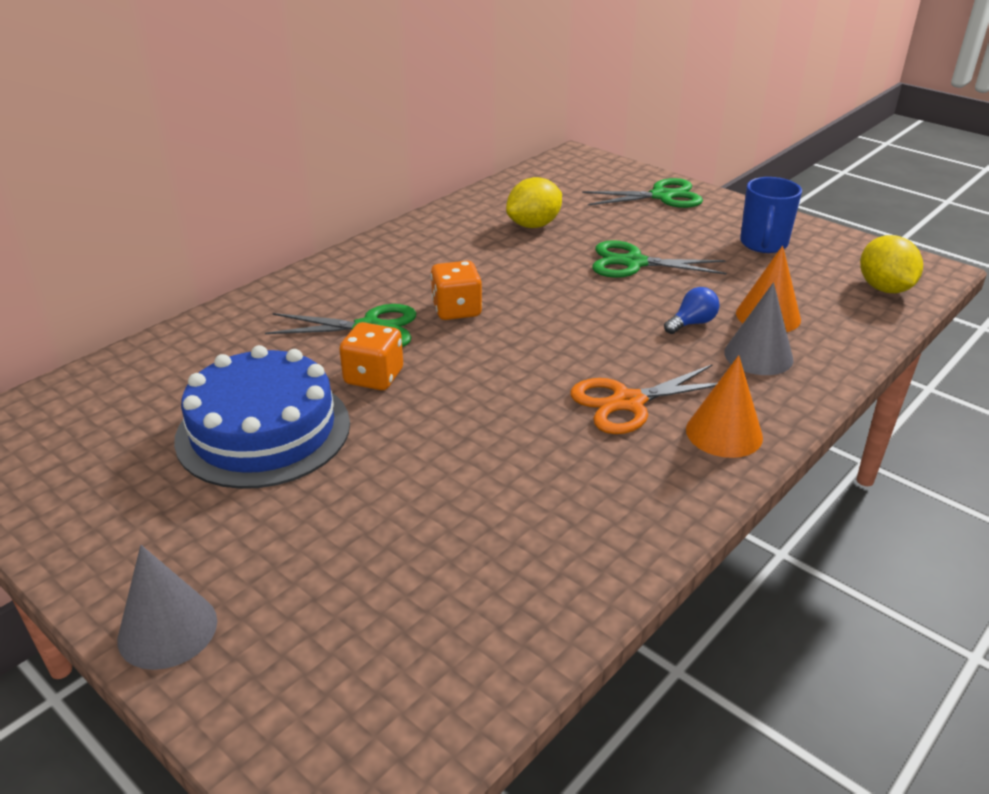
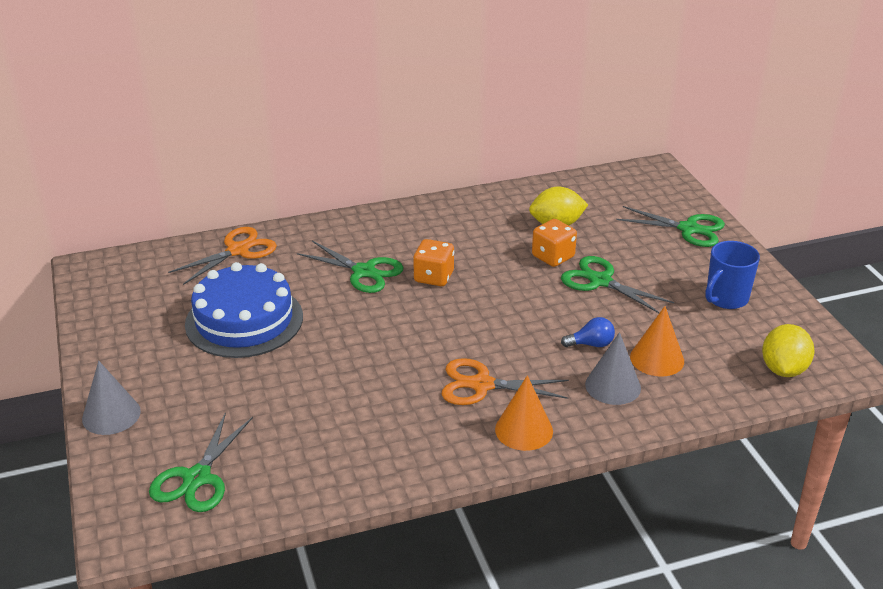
camera: 30 degrees right, 0 degrees up
(179, 353) = (238, 250): none -> orange scissors
(374, 377) = (337, 308): orange dice -> orange dice (553, 257)
(385, 664) = (197, 478): none -> green scissors

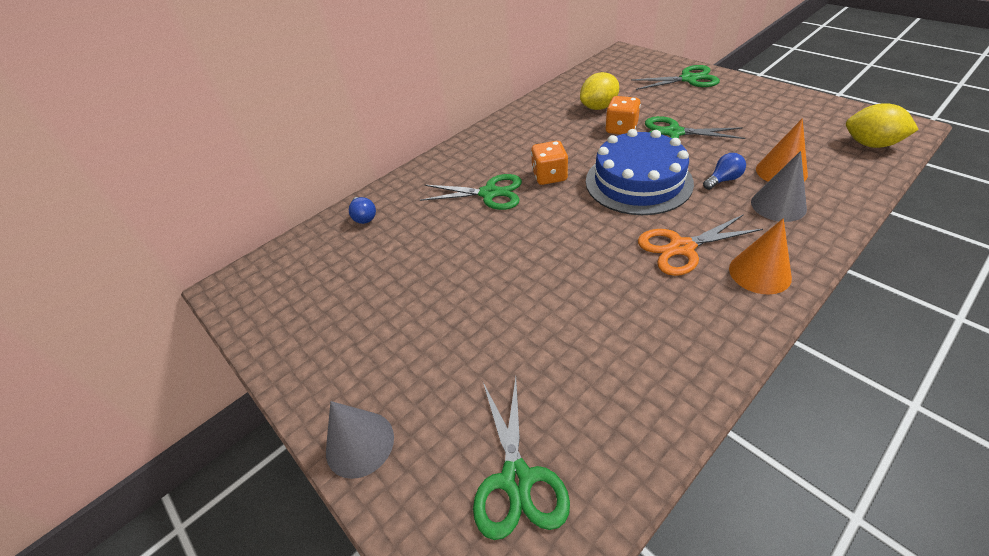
camera: 20 degrees left, 10 degrees up
(238, 250) = (364, 217): orange scissors -> blue light bulb
(244, 320) = (421, 277): blue cake -> blue cake (638, 181)
(725, 298) = (769, 113): blue mug -> none
(783, 369) = (870, 144): yellow lemon -> yellow lemon turned 60 degrees counterclockwise

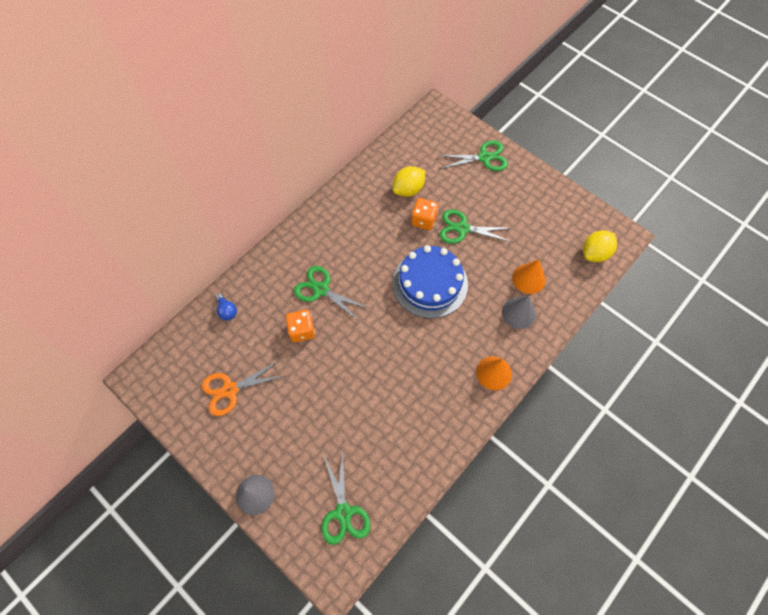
camera: 10 degrees left, 20 degrees up
(489, 193) = (321, 290): green scissors -> green scissors turned 150 degrees counterclockwise
(549, 176) = (366, 273): orange dice -> orange dice (302, 330)
(682, 248) = (450, 350): orange scissors -> orange scissors (230, 390)
(723, 180) = (488, 285): blue light bulb -> none
(870, 144) = (594, 253): yellow lemon -> yellow lemon turned 60 degrees counterclockwise

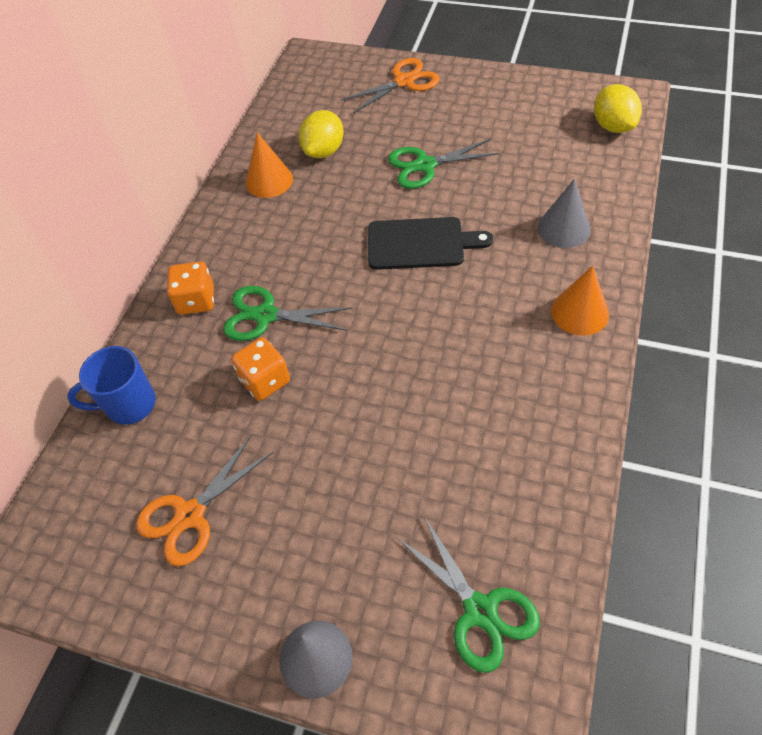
camera: 20 degrees left, 10 degrees down
(227, 311) = (129, 405): blue light bulb -> blue mug
(423, 220) = (366, 176): orange dice -> orange dice (196, 300)
(430, 283) = (420, 244): blue cake -> black cutting board
(484, 157) = (404, 82): green scissors -> orange scissors
(528, 278) = (549, 185): orange cone -> orange cone (269, 181)
(594, 253) = (613, 126): yellow lemon -> yellow lemon turned 45 degrees counterclockwise

